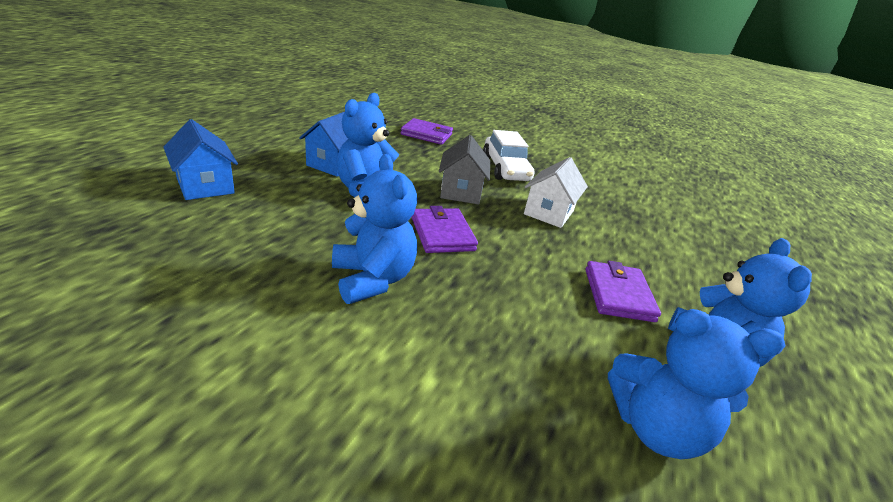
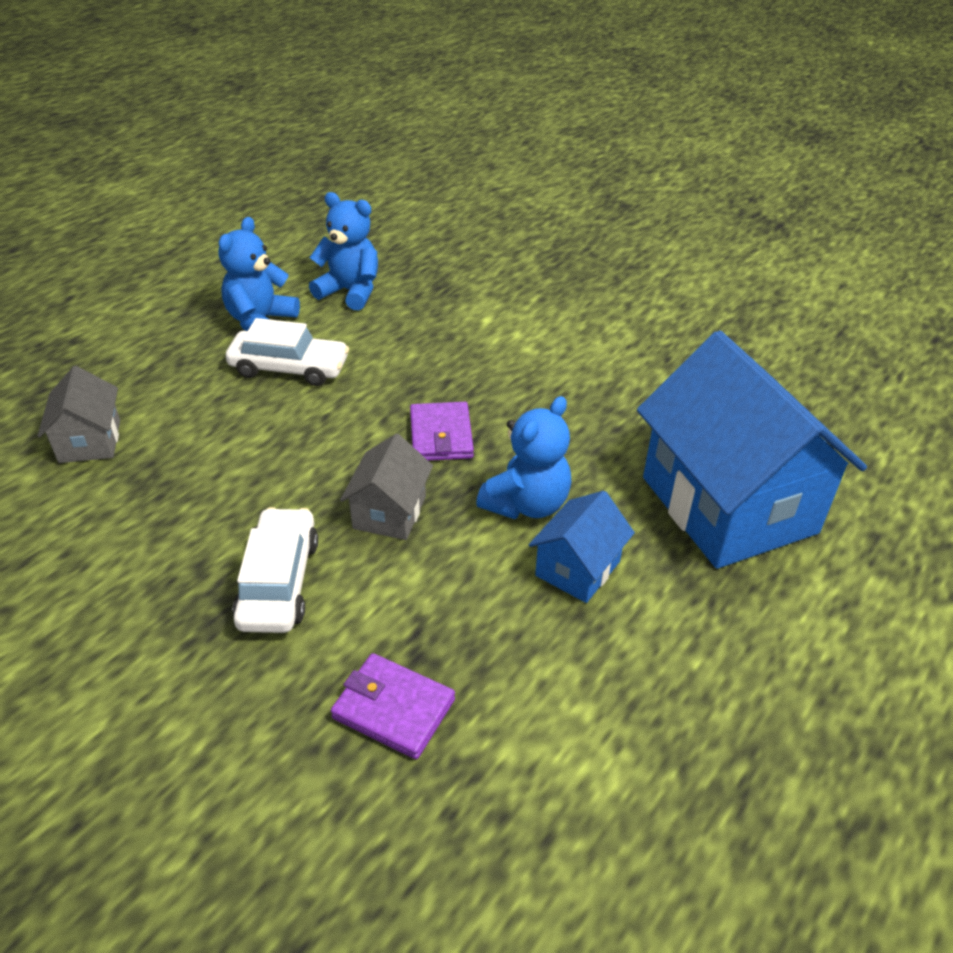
camera: 165 degrees left, 10 degrees up
(205, 186) = (728, 505): blue house -> blue house, size x2.17
(372, 279) = (521, 385): blue teddy bear -> none
(548, 212) = (278, 474): white house -> none
(618, 294) = (289, 368): purple wallet -> white car
(693, 234) = (90, 441): none -> grey house

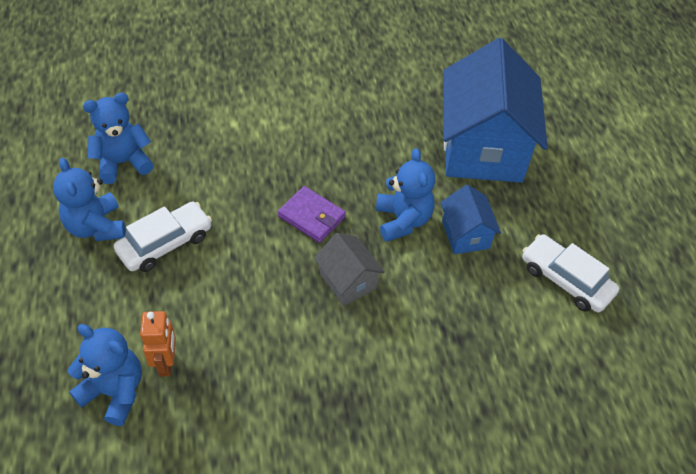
camera: 50 degrees left, 10 degrees up
(90, 441) = (115, 392): grey house -> blue teddy bear
(152, 452) = (166, 363): none -> orange robot
(279, 581) = (349, 365): white car -> white car (566, 280)
(393, 709) = (483, 371): purple wallet -> none
(728, 505) = (482, 148): blue house -> blue house turned 75 degrees clockwise

